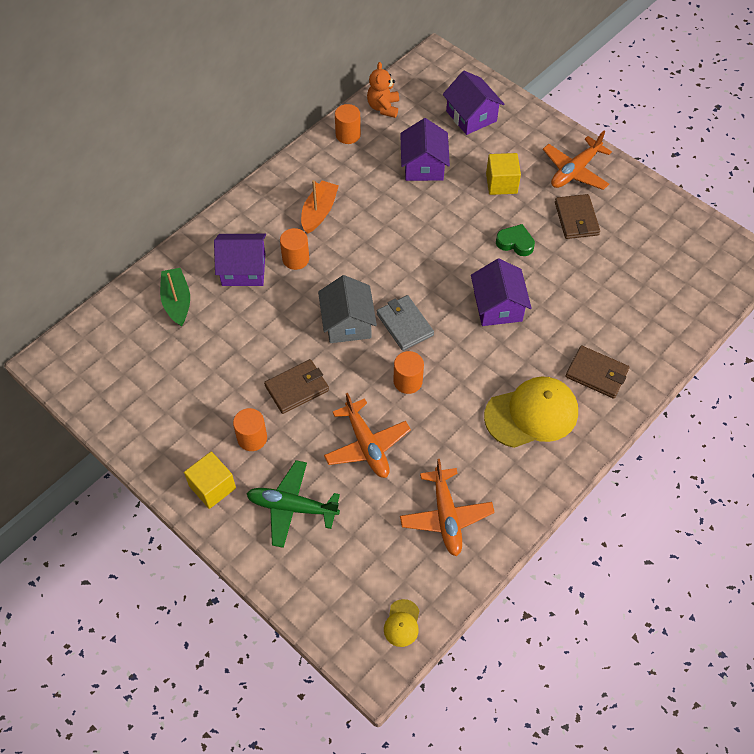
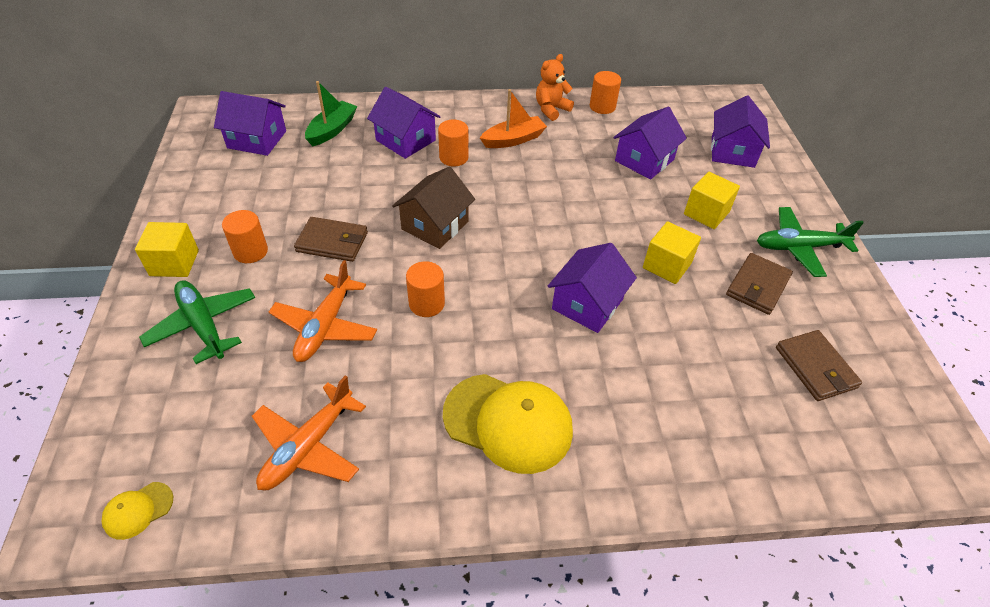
camera: 40 degrees right, 10 degrees down
(130, 353) = (257, 139): none -> purple house
(347, 323) = (435, 225): grey house -> brown house
(383, 107) = (656, 106): orange teddy bear -> orange teddy bear (551, 109)
(404, 324) = (481, 259): grey wallet -> none
(515, 243) = (667, 265): green heart -> yellow cube
(575, 171) = (799, 247): orange plane -> green plane
(596, 374) = (625, 439): brown wallet -> brown wallet (815, 368)

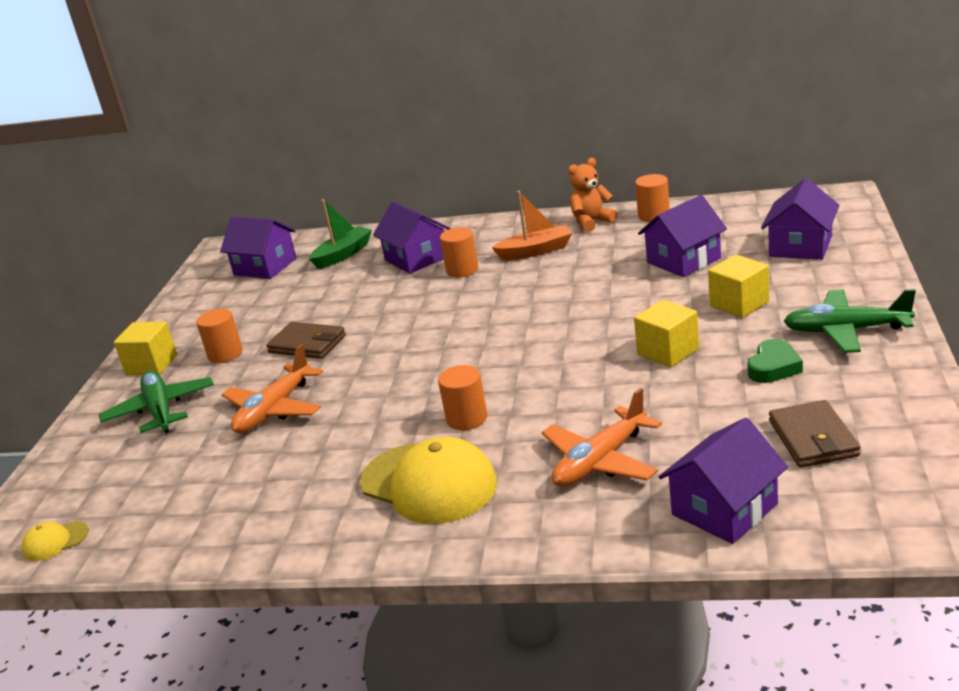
camera: 20 degrees right, 20 degrees down
(308, 446) = (222, 499): orange plane -> orange plane (600, 461)
(426, 304) = (383, 390): orange cylinder -> orange cylinder (467, 418)
(435, 225) = (418, 327): brown house -> none
(587, 304) = (559, 387): purple house -> purple house (724, 509)
(757, 286) = (773, 367): brown wallet -> green heart

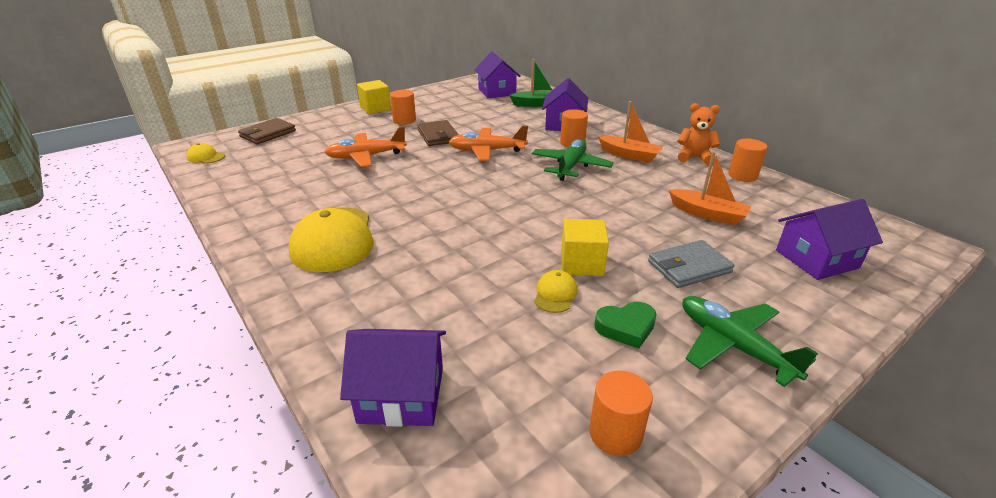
camera: 40 degrees right, 5 degrees up
(160, 410) = (337, 129): green plane -> green plane (570, 166)
(467, 418) = (415, 219): orange cylinder -> orange cylinder (615, 433)
(600, 461) = (414, 297): orange plane -> orange plane (487, 151)
(683, 260) = (707, 214): purple house -> orange boat
(691, 382) = (555, 294): none -> yellow cap
(739, 304) = (689, 267): yellow cube -> grey wallet
(813, 438) = (548, 403): brown wallet -> brown wallet (268, 134)

